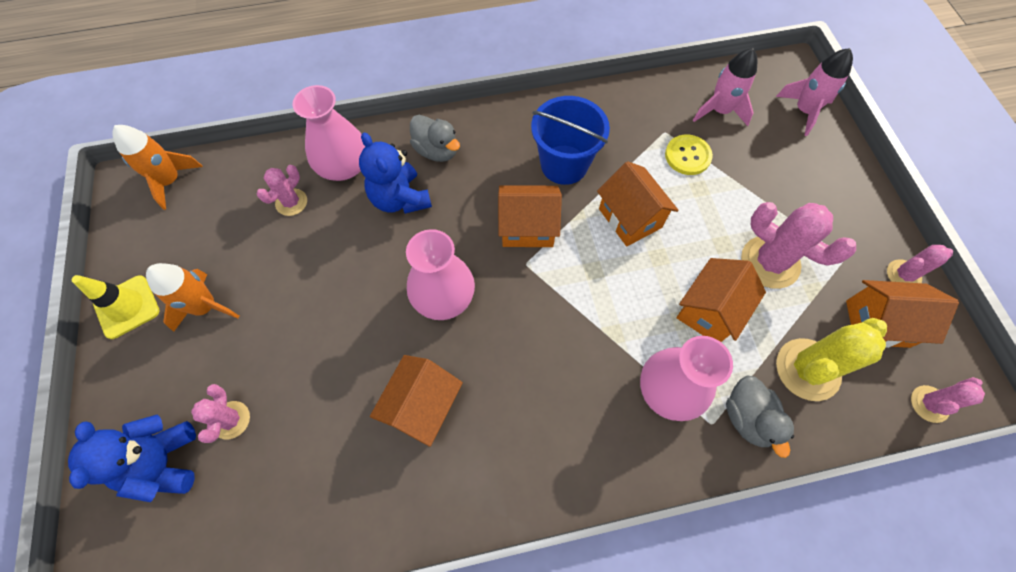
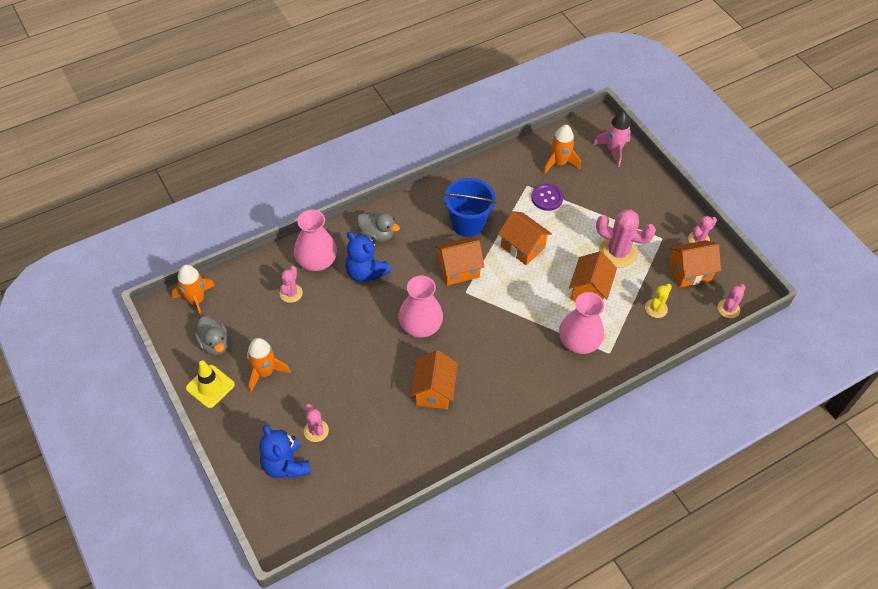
camera: 20 degrees left, 10 degrees down
(687, 156) = (547, 198): yellow button -> purple button
(719, 111) = (559, 163): pink rocket -> orange rocket
(747, 418) = (628, 344): grey duck -> grey duck (214, 344)
(807, 369) = (656, 308): yellow cactus -> yellow cactus, size x0.57

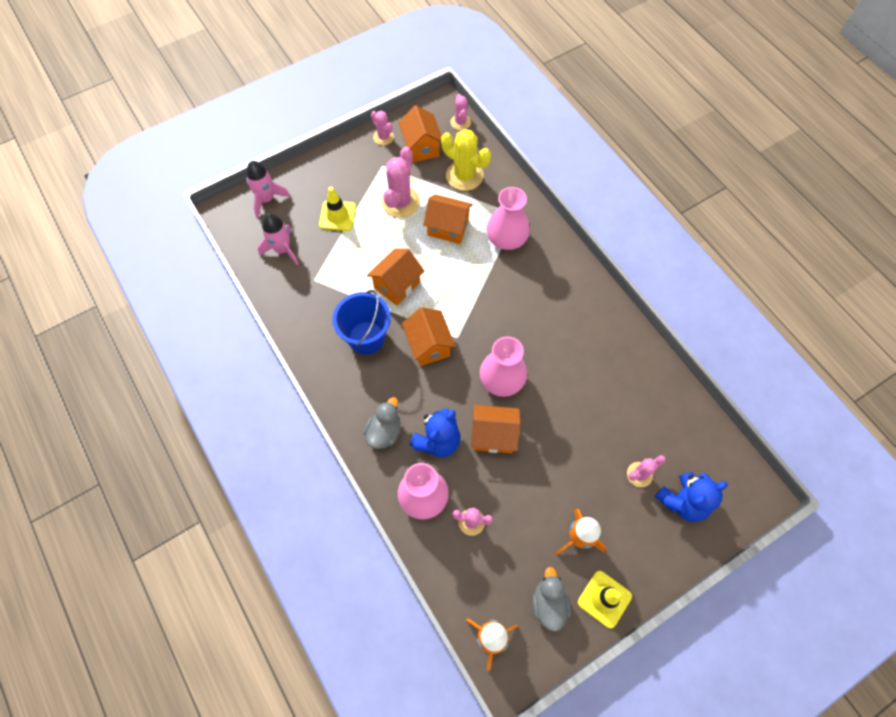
camera: 90 degrees left, 10 degrees up
(214, 344) = (548, 603): grey duck -> grey duck turned 60 degrees counterclockwise
(433, 390) = (577, 364): orange house -> orange house (493, 435)
(547, 198) = (331, 261): purple button -> none
(559, 163) = (282, 249): orange rocket -> pink rocket
(598, 202) = (337, 216): none -> yellow traffic cone
(656, 308) = (464, 176): yellow cactus -> yellow cactus, size x1.76
(728, 309) = (460, 122): pink cactus -> pink cactus turned 45 degrees clockwise

